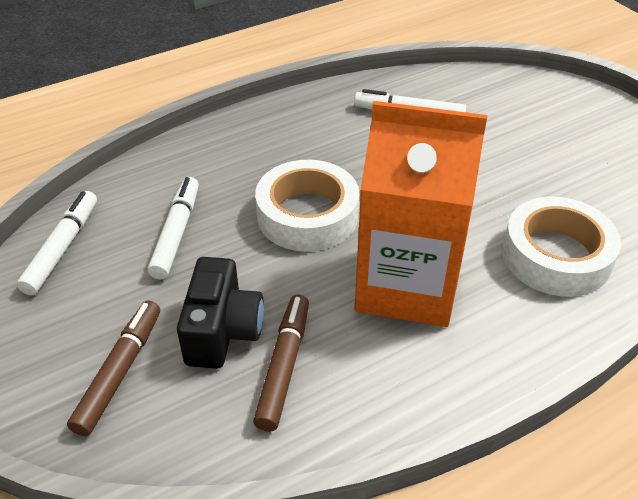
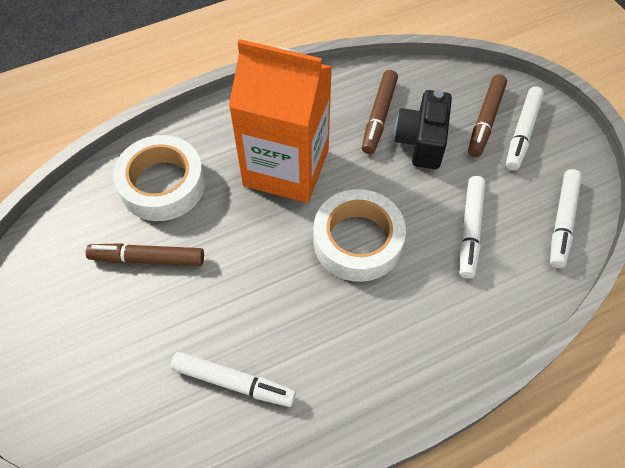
camera: 175 degrees left, 15 degrees up
(69, 356) = (522, 132): none -> white marker
(530, 187) = (148, 259): none -> brown marker

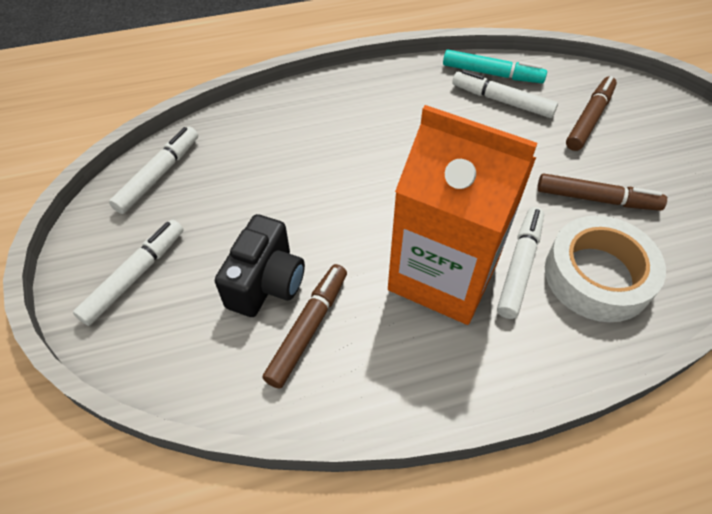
camera: 170 degrees left, 5 degrees down
(245, 433) = (491, 73): none -> turquoise marker
(357, 241) = (375, 186): white tape -> none
(470, 229) = (256, 180): white marker -> white marker (519, 267)
(485, 120) = (169, 301): brown marker -> brown marker (589, 119)

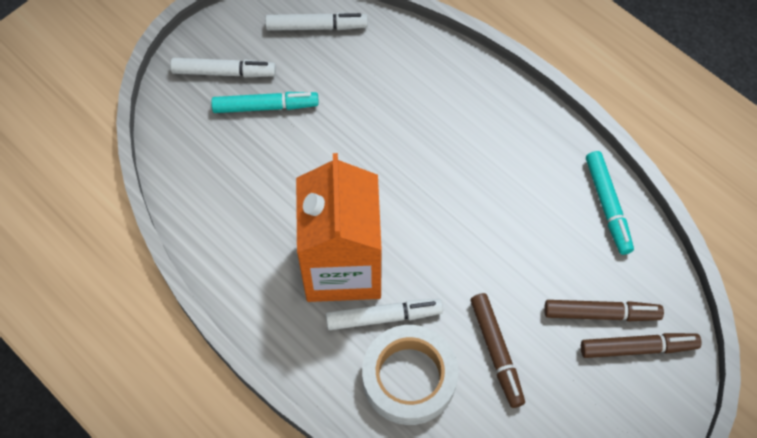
camera: 60 degrees right, 10 degrees up
(209, 258) = (265, 106): none -> turquoise marker
(266, 283) = (266, 154): black camera -> none
(308, 329) = (244, 200): brown marker -> brown marker (637, 348)
(502, 101) = (573, 230): white marker -> none

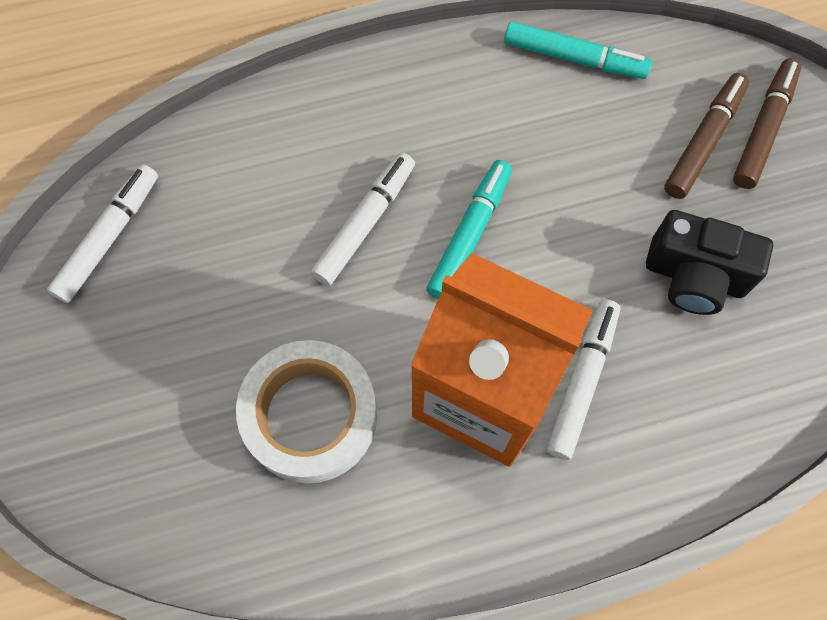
camera: 60 degrees left, 5 degrees up
(223, 72) = (91, 396): white marker -> white marker (364, 224)
(265, 106) = (185, 369): turquoise marker -> turquoise marker (469, 235)
(409, 378) = (679, 396): white tape -> white tape (310, 416)
(496, 351) = (694, 277): brown marker -> black camera

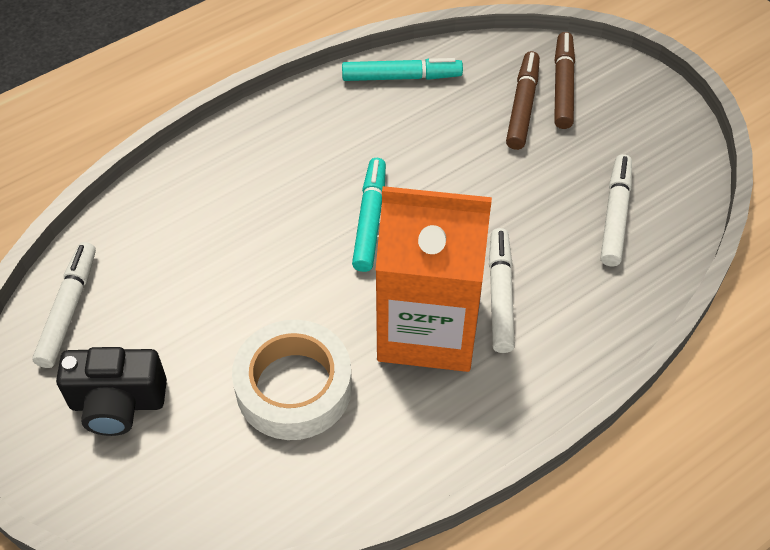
camera: 20 degrees left, 15 degrees down
(364, 224) = (282, 237): white marker -> white marker (615, 216)
(694, 277) = (554, 199): black camera -> black camera (118, 403)

